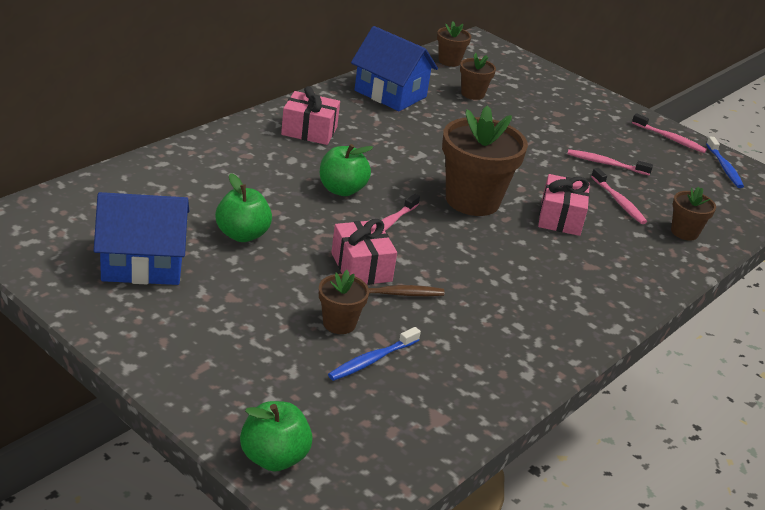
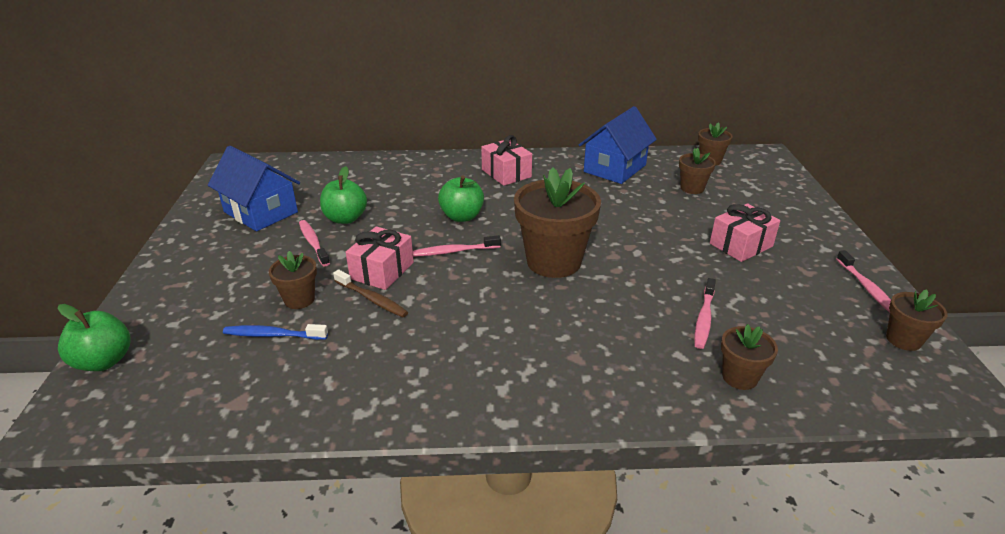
camera: 50 degrees right, 0 degrees up
(390, 94) = (614, 168): blue house -> blue house turned 45 degrees clockwise
(560, 218) = (615, 307): pink gift -> pink gift (741, 245)
(606, 164) = (744, 282): pink toothbrush -> pink toothbrush (313, 243)
(724, 167) = (903, 340): blue toothbrush -> brown flower pot

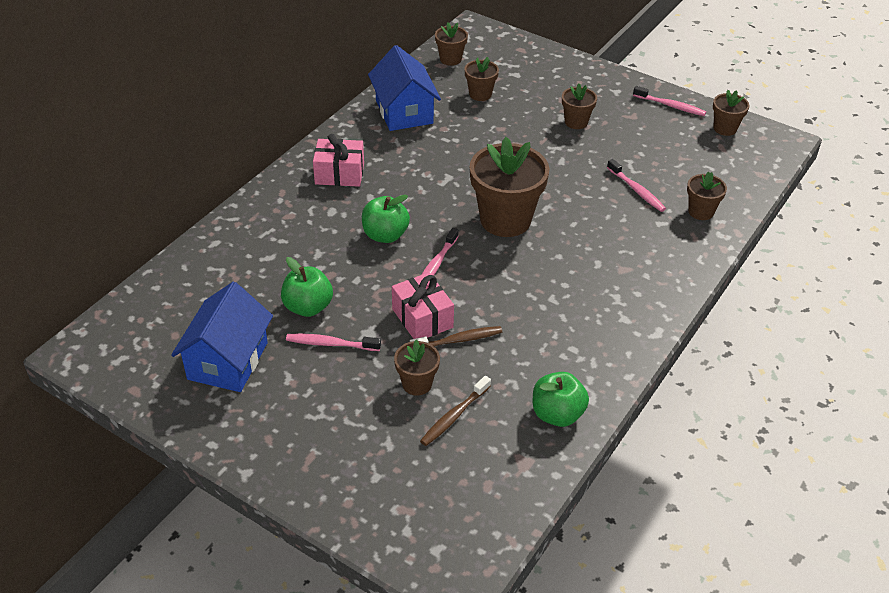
camera: 55 degrees left, 10 degrees up
(104, 361) = (394, 535): green apple -> green apple (557, 414)
(260, 212) = (228, 361): blue house -> blue house turned 60 degrees counterclockwise
(273, 335) = (454, 416): blue toothbrush -> brown toothbrush
(741, 245) = (576, 122): pink gift -> brown flower pot

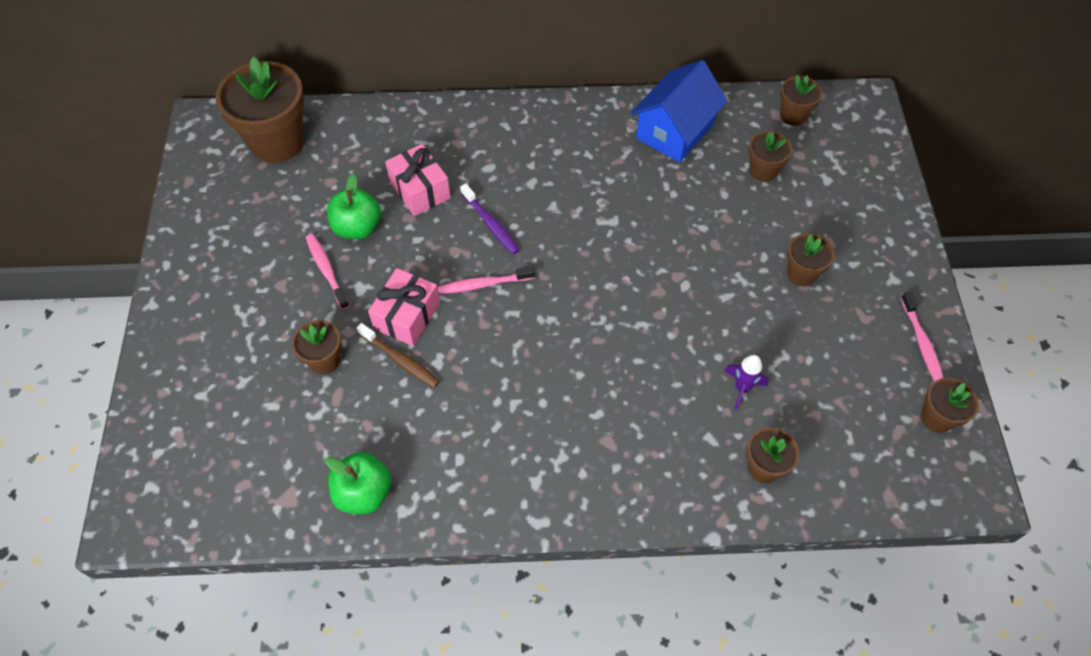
camera: 55 degrees right, 15 degrees up
(228, 361) = (258, 216): blue house -> none
(339, 174) = (542, 141): pink gift -> pink gift (420, 190)
(385, 235) = (490, 224): green apple -> purple toothbrush
(454, 416) = (306, 411): brown toothbrush -> none
(505, 220) = (592, 301): brown flower pot -> brown flower pot (277, 142)
(636, 190) = (742, 388): pink toothbrush -> purple rocket

